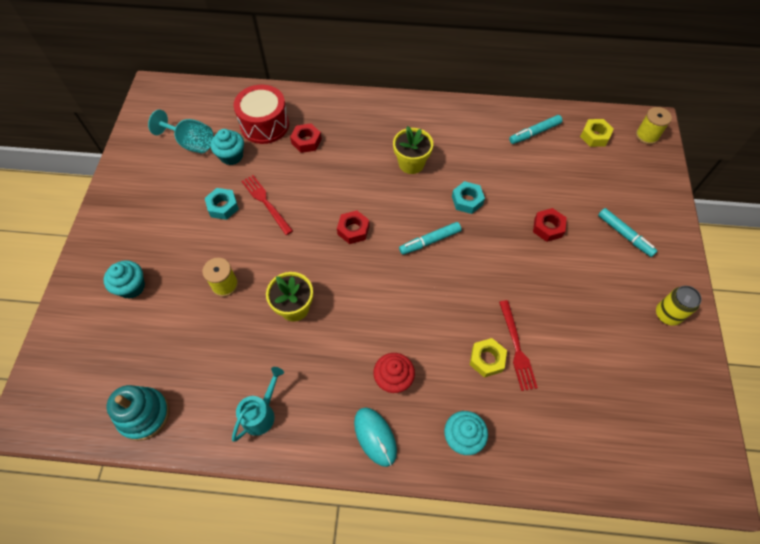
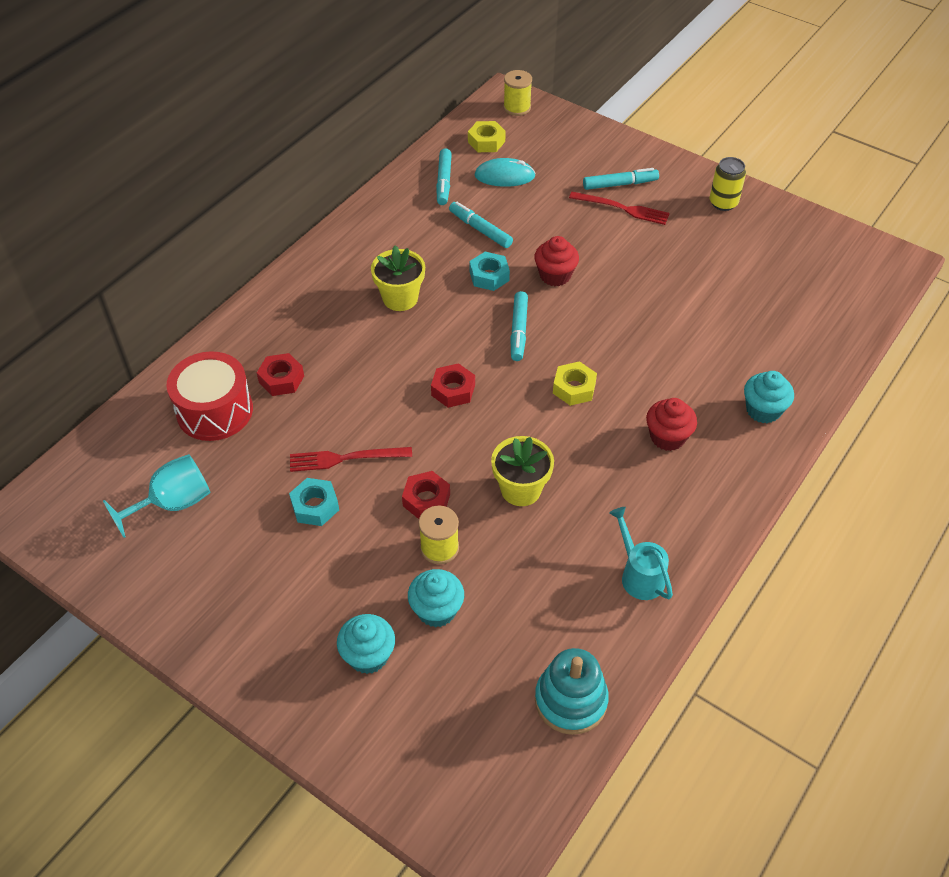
camera: 60 degrees left, 10 degrees down
(231, 156) = (237, 466): turquoise cupcake -> turquoise cupcake (436, 610)
(375, 436) = (724, 481): turquoise mouse -> turquoise mouse (504, 176)
(487, 359) = (690, 352): yellow nut -> yellow nut (574, 388)
(497, 238) = (555, 275): none -> red cupcake
(506, 174) = (480, 229): none -> turquoise marker
(516, 348) = (692, 323): red fork -> red fork (622, 208)
(548, 228) = (571, 232): red nut -> red nut (426, 500)

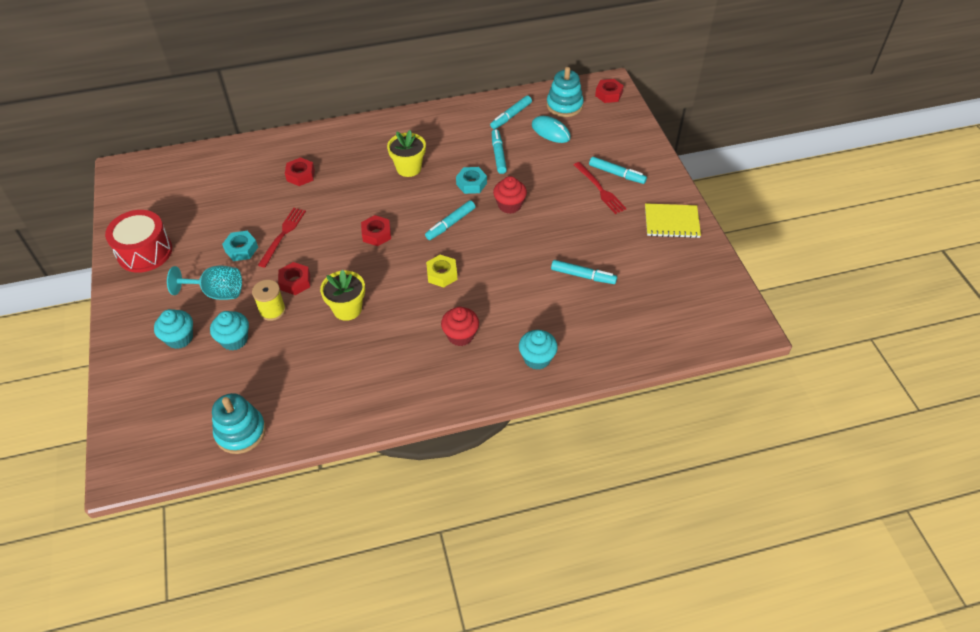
camera: 40 degrees right, 0 degrees up
(173, 503) = (184, 206): turquoise goblet -> turquoise goblet (217, 292)
(215, 411) = (253, 172): red drum -> red drum (145, 252)
(345, 458) = (283, 235): red fork -> red fork turned 75 degrees clockwise
(486, 142) = (564, 105): yellow nut -> turquoise stacking toy
(517, 107) = (608, 94): yellow spool -> red nut
(639, 574) = (352, 396): turquoise watering can -> none
(708, 303) = (583, 276): none -> turquoise marker
(723, 203) = (671, 222): yellow can -> yellow notebook

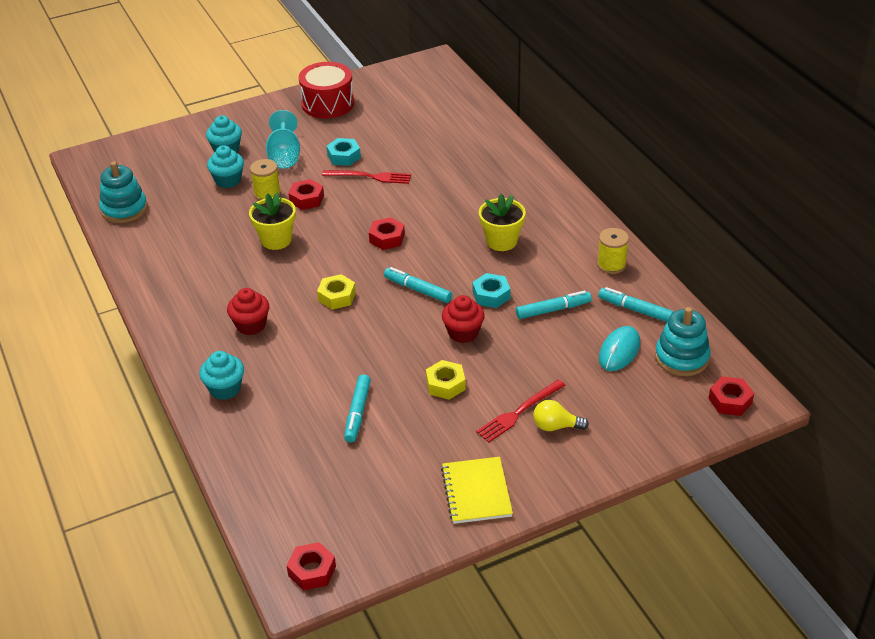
camera: 80 degrees right, 10 degrees down
(300, 175) = (462, 168): red nut -> red nut (312, 571)
(458, 117) = (611, 265): none -> yellow spool
(563, 223) = (445, 384): none -> yellow nut
(617, 174) = (556, 426): turquoise marker -> yellow light bulb

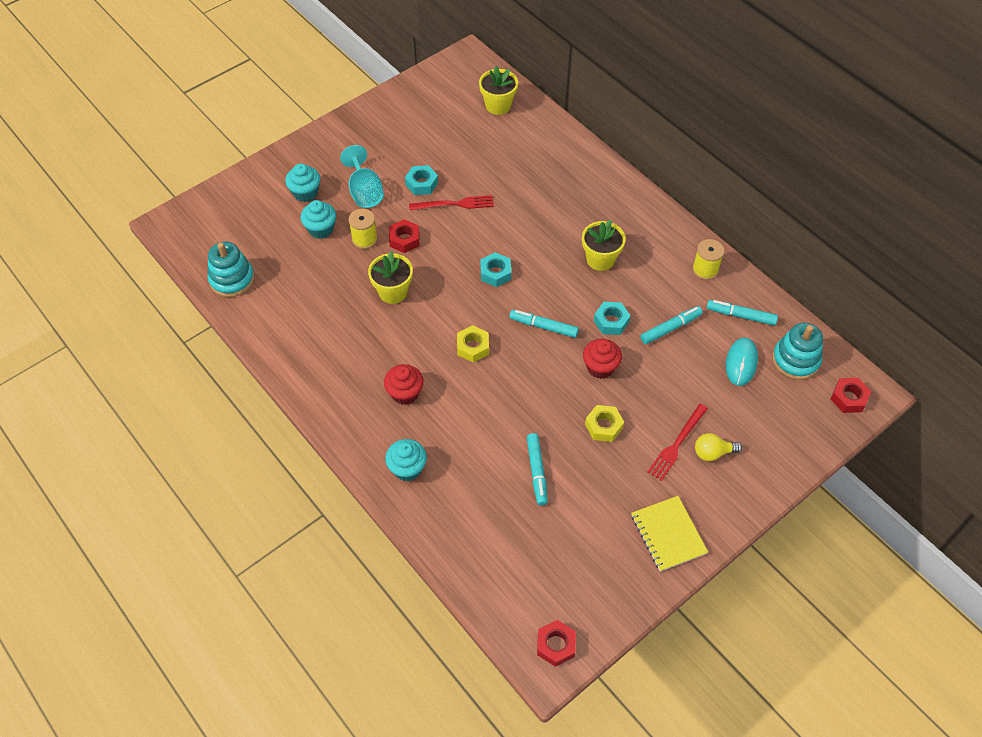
camera: 15 degrees left, 15 degrees up
(328, 103) = (383, 122): red drum -> none
(387, 238) = (495, 273): red nut -> turquoise nut
(448, 103) = (498, 105): none -> yellow flower pot

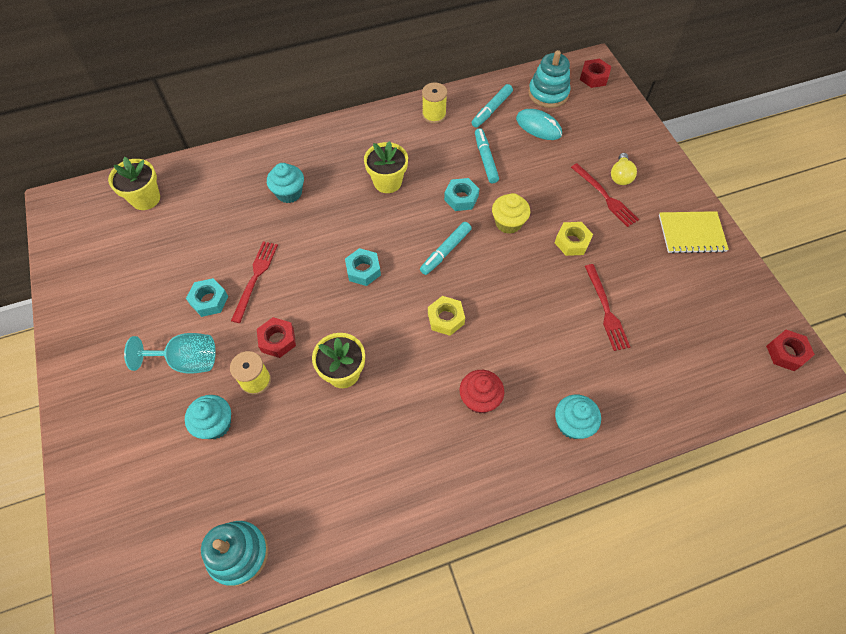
camera: 70 degrees left, 5 degrees up
(305, 193) = (149, 427): turquoise cupcake -> turquoise cupcake (289, 193)
(537, 472) = (606, 310): turquoise marker -> red fork
(600, 367) = (508, 223): red cupcake -> yellow cupcake

